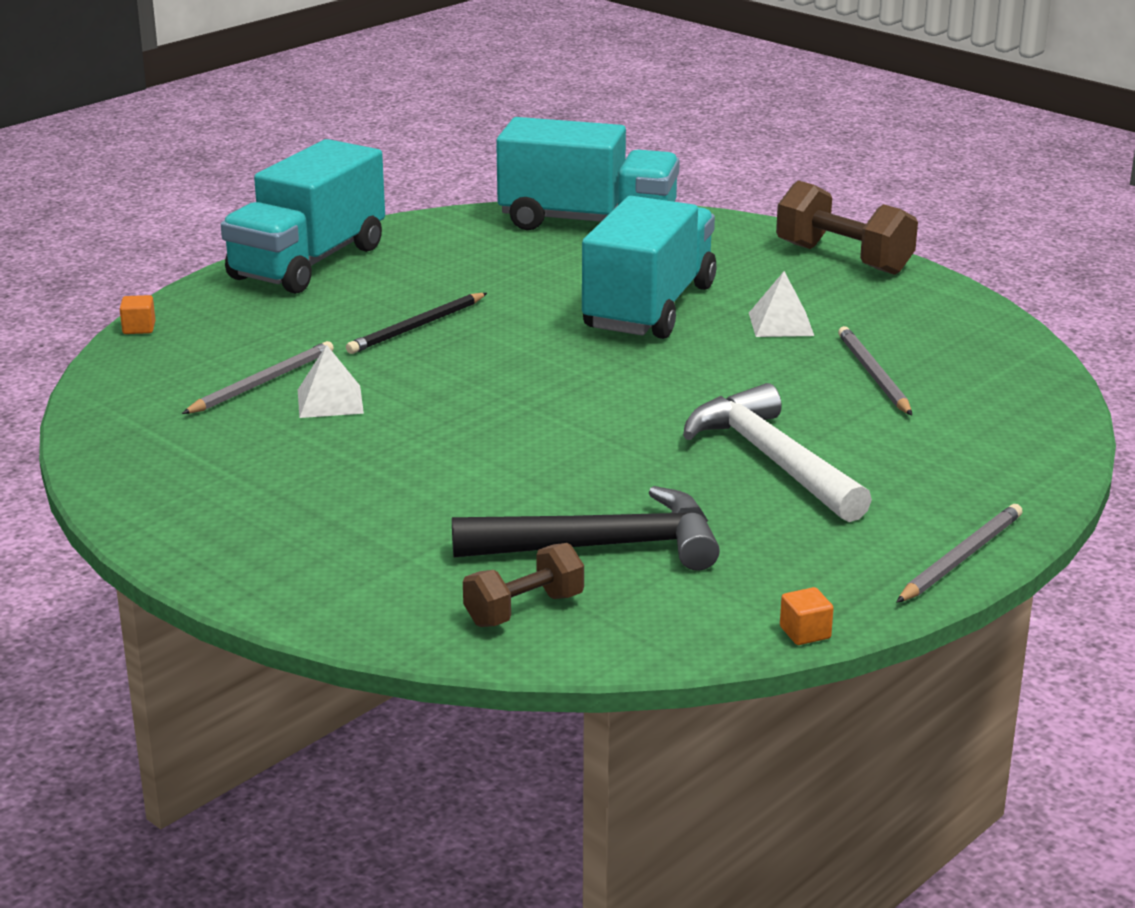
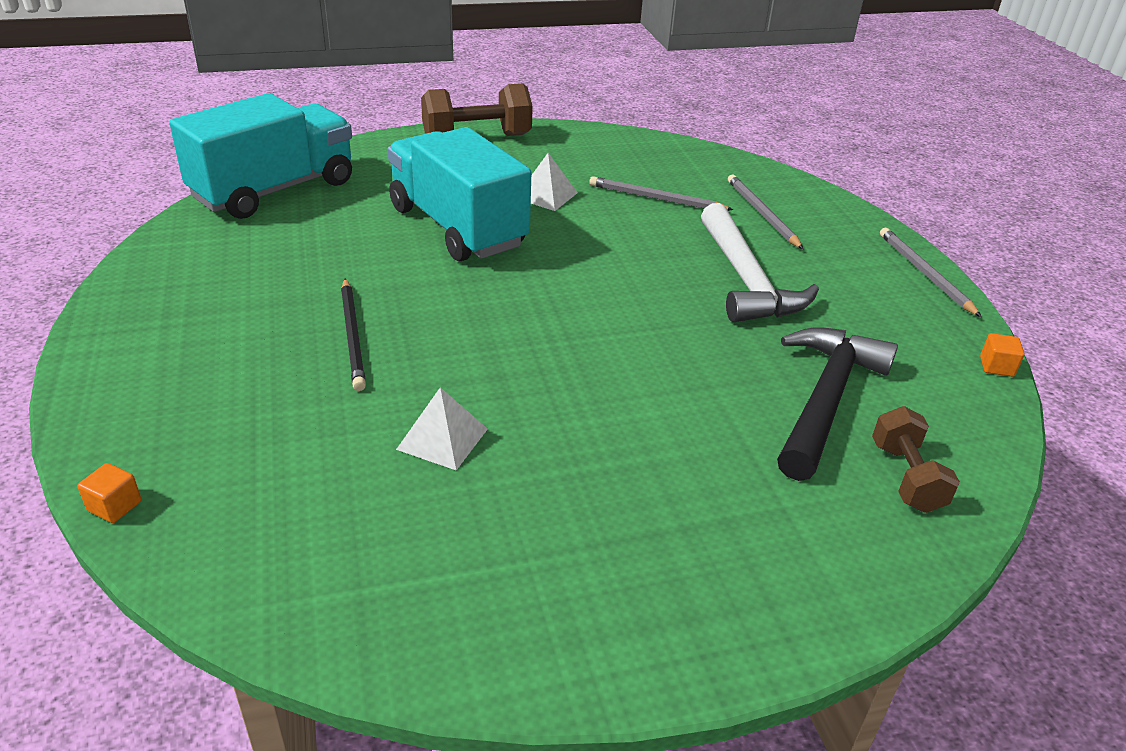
camera: 60 degrees left, 10 degrees up
(262, 382) = (355, 465): grey pencil -> grey pencil (762, 214)
(308, 263) = (131, 341): turquoise truck -> none
(773, 460) = (746, 280): white hammer -> white hammer turned 105 degrees counterclockwise

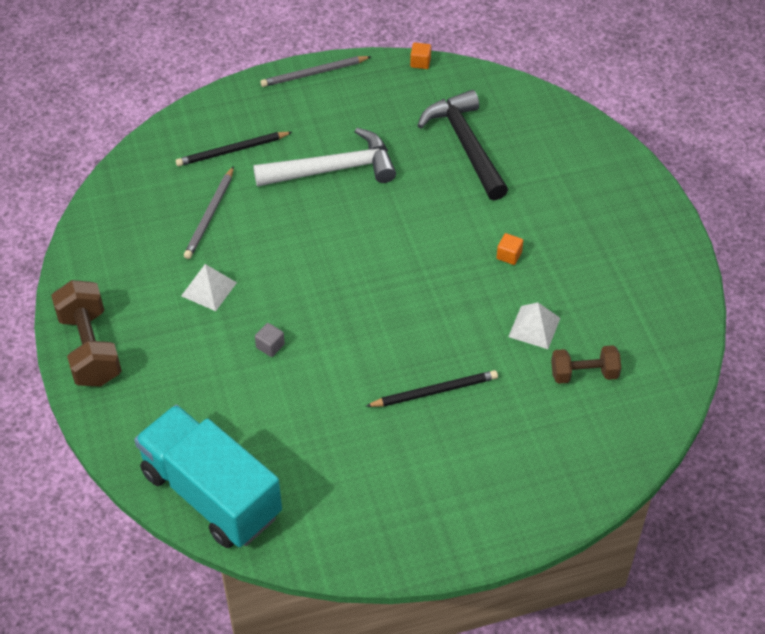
camera: 90 degrees left, 15 degrees up
(114, 506) = (622, 478): orange cube -> orange cube (509, 255)
(457, 227) = (270, 346): turquoise truck -> grey cube
(762, 214) = (232, 151): grey pencil -> black pencil
(825, 400) = (466, 145): black hammer -> black hammer turned 45 degrees clockwise
(906, 477) = (528, 121): brown dumbbell -> brown dumbbell (584, 374)

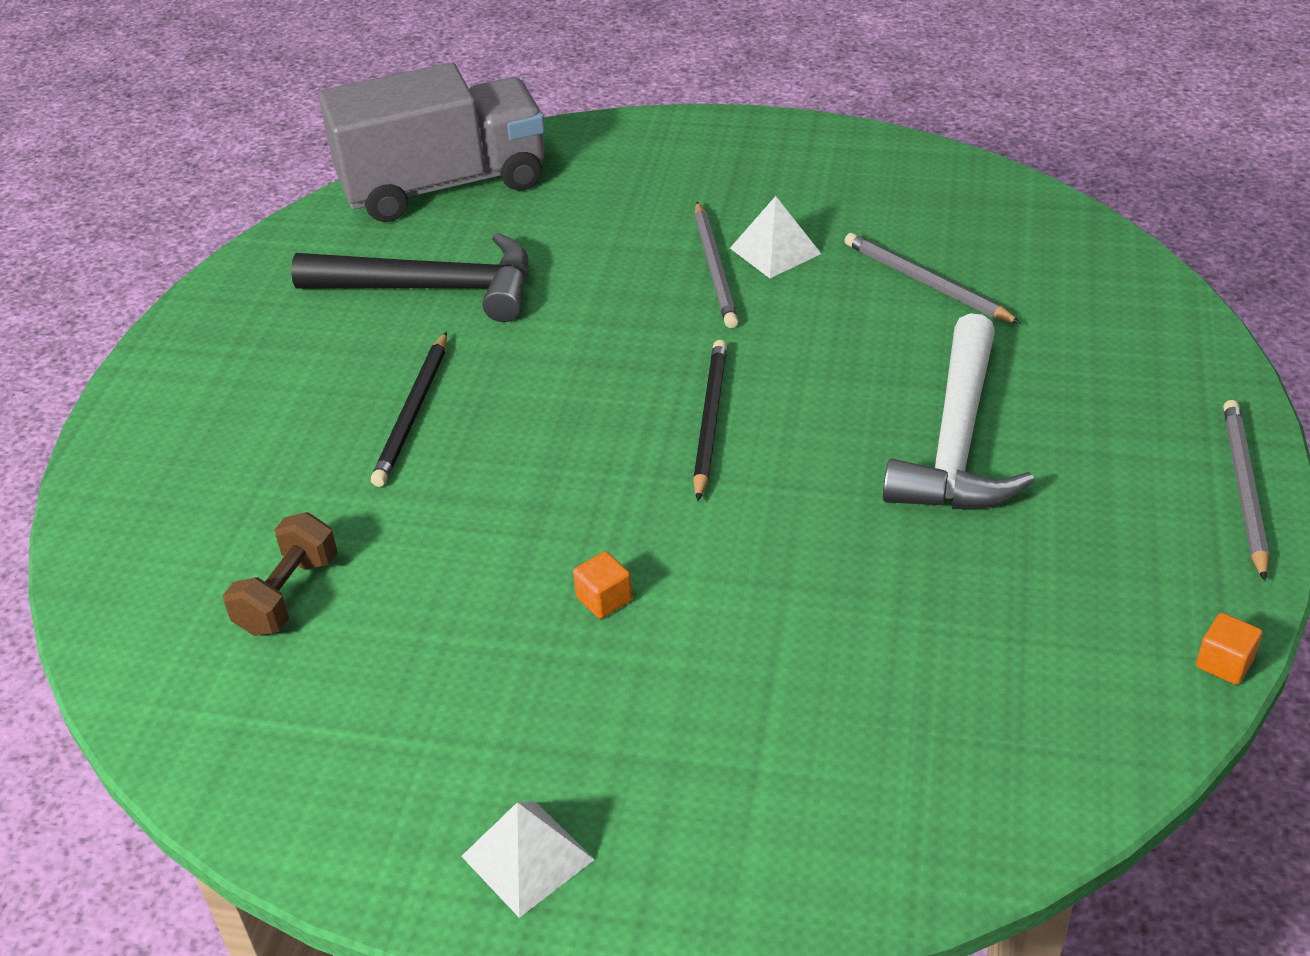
camera: 120 degrees right, 10 degrees down
(90, 348) = (743, 140): brown dumbbell -> none
(211, 493) = (444, 185): turquoise truck -> grey truck
(232, 151) = (1066, 337): black pencil -> black pencil (710, 420)
(239, 310) = (715, 268): none -> grey pencil
(270, 346) = (628, 281): grey cube -> none
(466, 145) = (926, 645): black hammer -> black hammer (432, 289)
(534, 327) = (429, 570): white pyramid -> white pyramid (527, 857)

